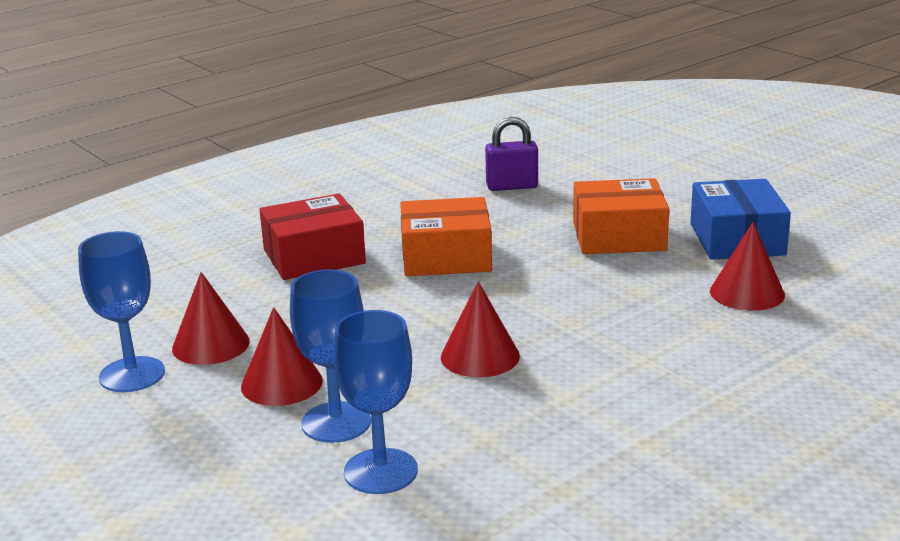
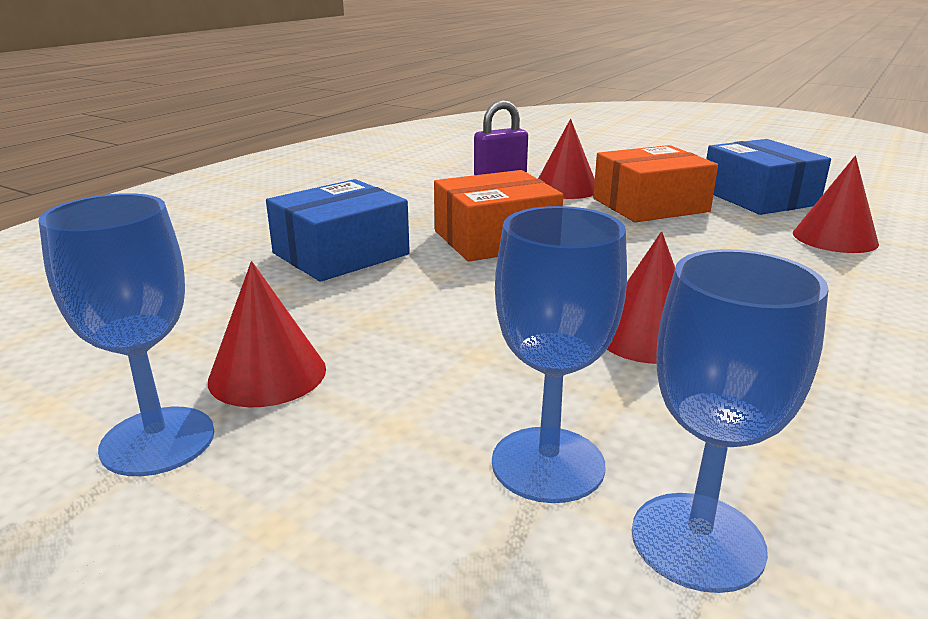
camera: 20 degrees left, 0 degrees up
(282, 383) = (414, 415): red cone -> red cone (566, 188)
(314, 256) = (341, 254): red box -> blue box

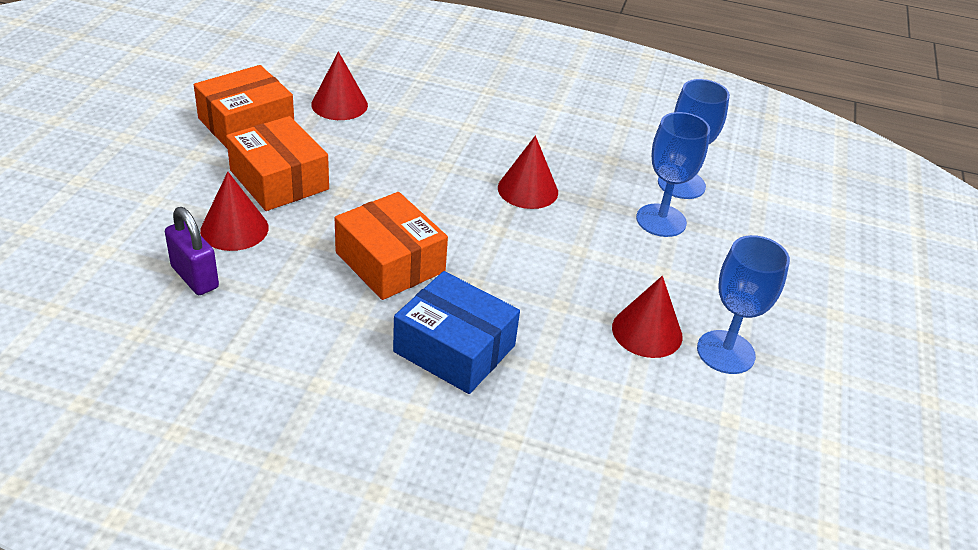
camera: 110 degrees left, 15 degrees up
(759, 197) = (246, 123): blue box -> orange box

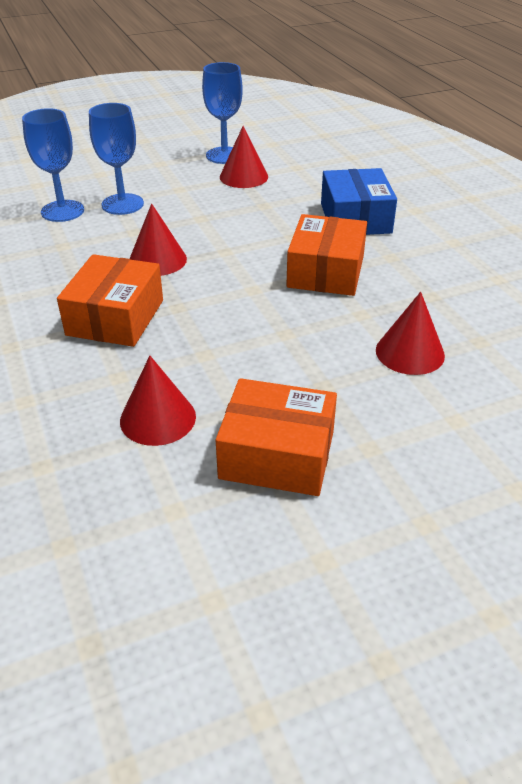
camera: 125 degrees left, 0 degrees up
(195, 277) = (477, 334): purple padlock -> none
(279, 180) = (323, 372): orange box -> orange box (115, 317)

